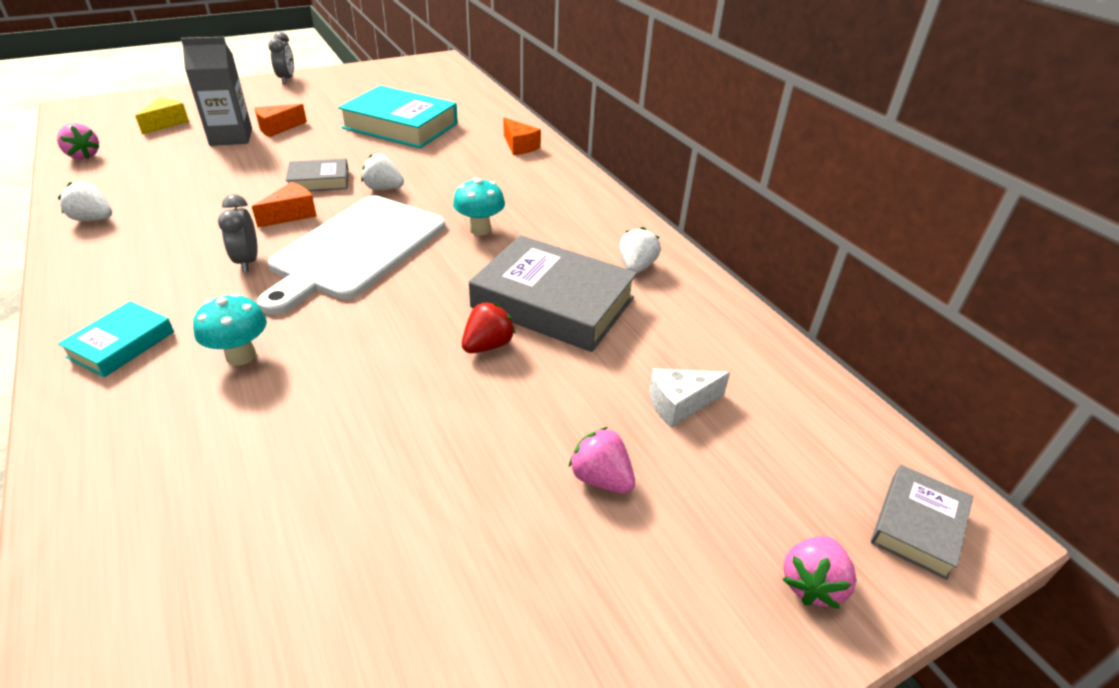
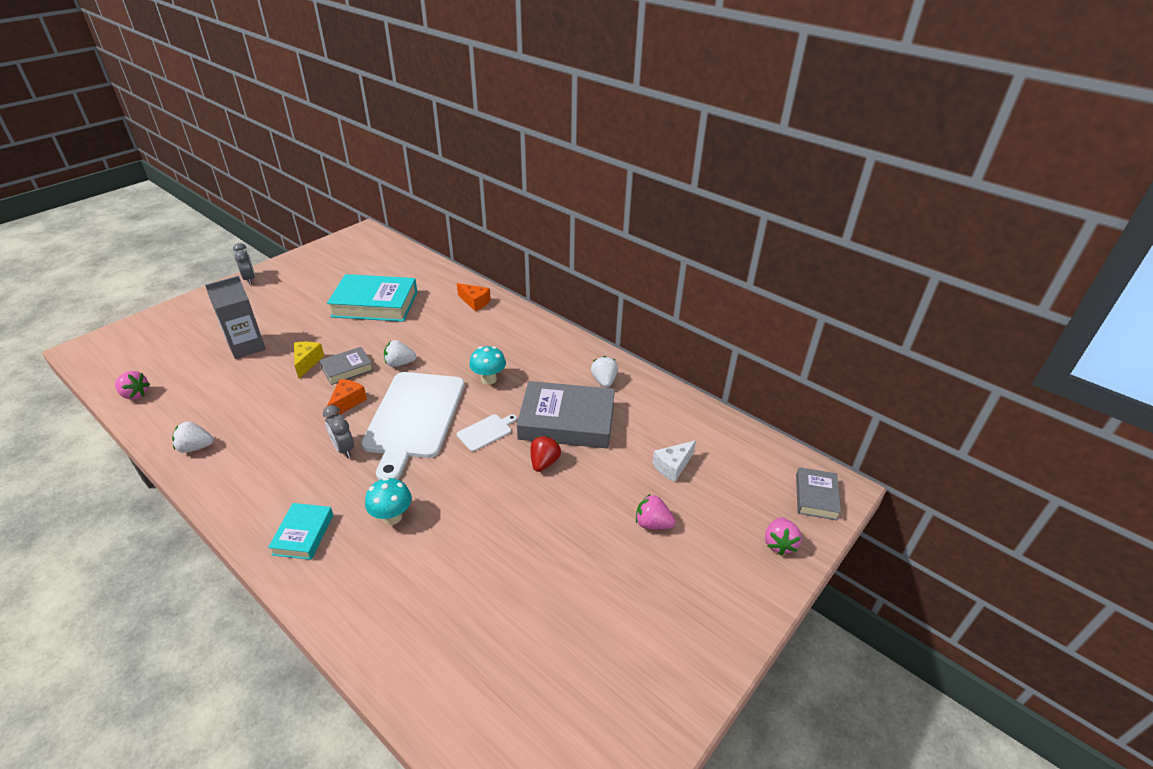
camera: 20 degrees left, 0 degrees up
(166, 123) = (180, 346): yellow cheese -> yellow cheese (307, 362)
(277, 128) = (279, 329): orange cheese -> none
(435, 287) = (486, 432): none -> white cutting board

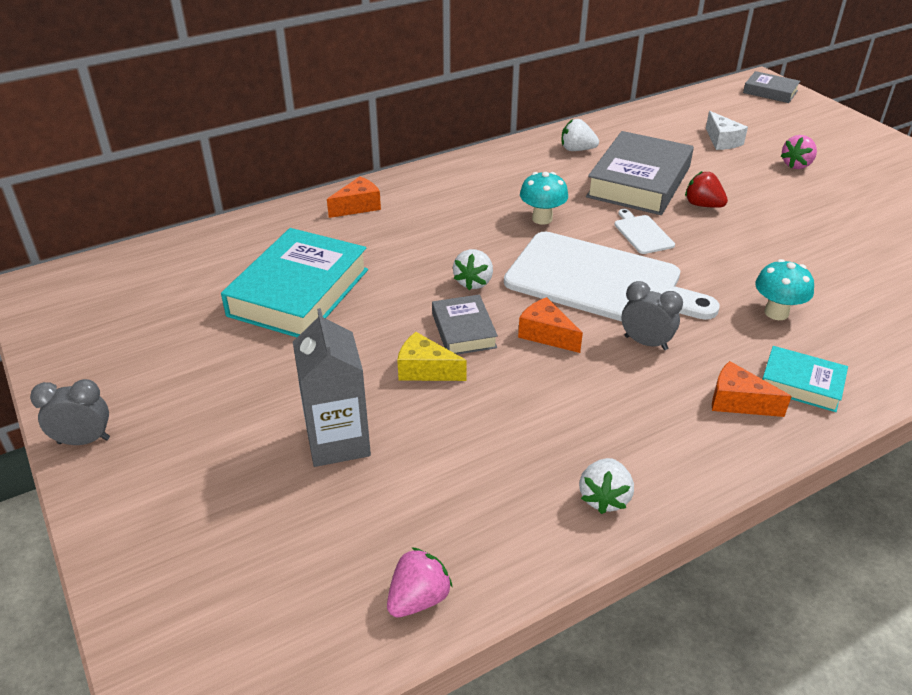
camera: 70 degrees left, 0 degrees up
(282, 500) = (738, 402): none -> orange cheese
(344, 448) = (645, 343): grey clock -> grey clock turned 135 degrees counterclockwise
(779, 543) = (822, 118): pink strawberry -> none

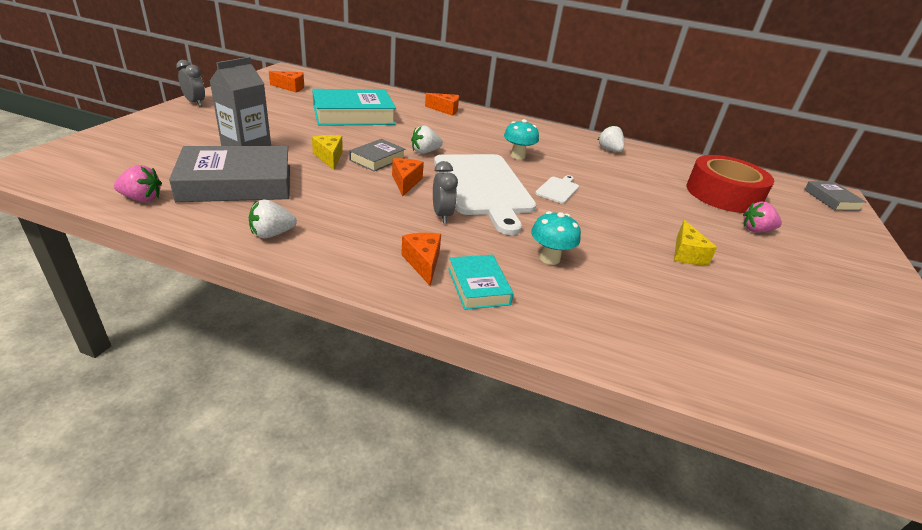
camera: 45 degrees right, 5 degrees down
(124, 312) = (290, 87): none -> orange cheese
(639, 182) = (613, 176): grey book -> grey book (237, 183)
(703, 205) = (629, 203): red strawberry -> none
(722, 141) = (723, 194): white cheese -> red tape
(813, 227) = (686, 254): none -> yellow cheese

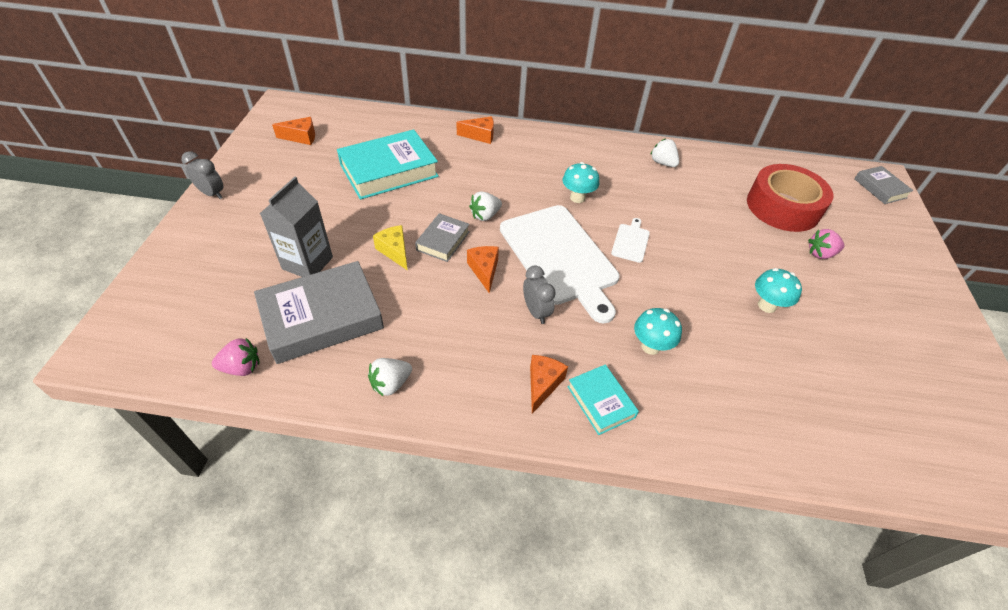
camera: 10 degrees left, 15 degrees up
(423, 263) = (542, 384): orange cheese -> orange cheese turned 45 degrees clockwise
(686, 254) = (766, 305): yellow cheese -> turquoise mushroom

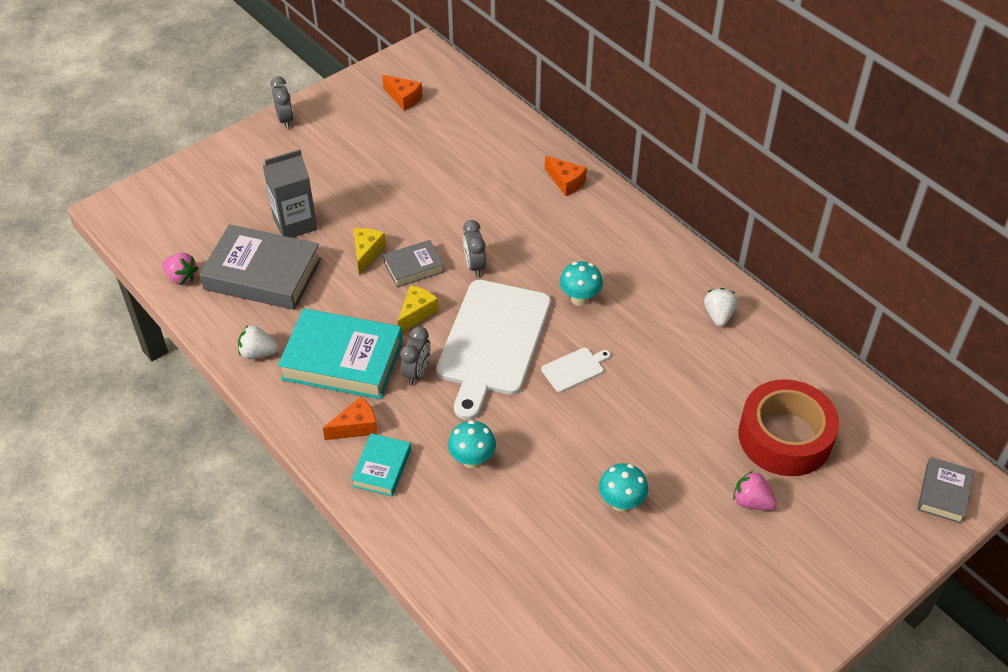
camera: 45 degrees right, 0 degrees up
(389, 170) = (442, 174): turquoise book -> turquoise book (342, 360)
(484, 271) = (416, 313): orange cheese -> yellow cheese
(485, 215) = (474, 265): white strawberry -> grey clock

